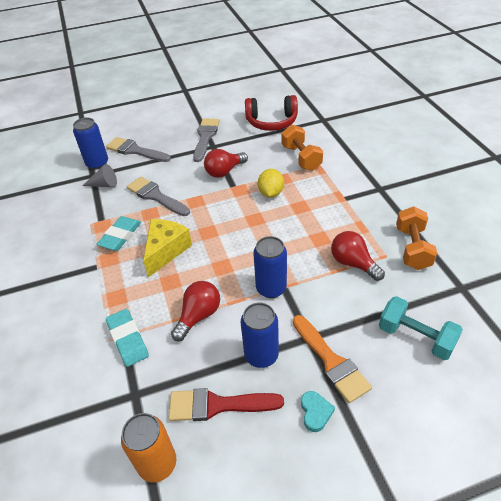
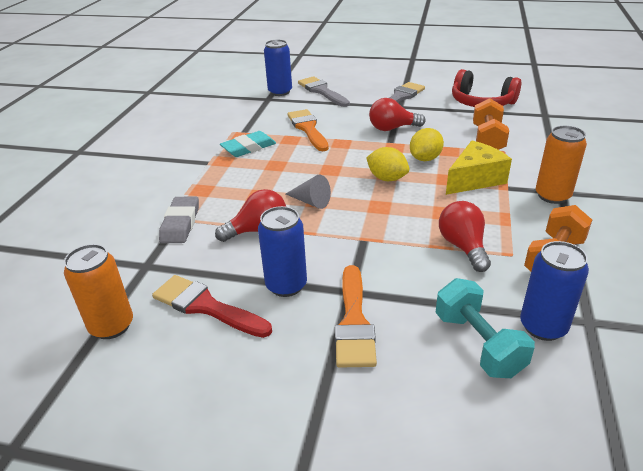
camera: 30 degrees right, 10 degrees down
(104, 184) = (271, 108): grey cone -> grey cone (311, 201)
(128, 339) = (180, 223): turquoise eraser -> grey eraser
(156, 196) = (308, 128): grey brush -> orange brush
(166, 251) = (277, 171): yellow cheese -> yellow cheese (475, 179)
(257, 223) = (387, 178): none -> yellow lemon
(271, 288) = (349, 235): blue can -> blue can (543, 327)
(315, 412) = (294, 358): turquoise heart -> none
(377, 194) = (552, 196): none -> orange can

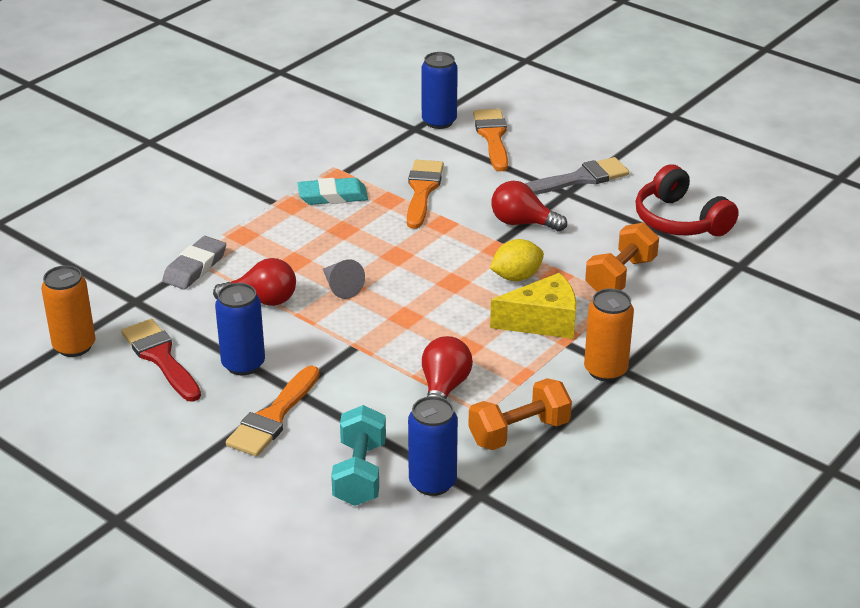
camera: 25 degrees right, 0 degrees up
(322, 91) = (492, 137): grey brush -> orange brush
(387, 178) = (447, 287): yellow lemon -> none

